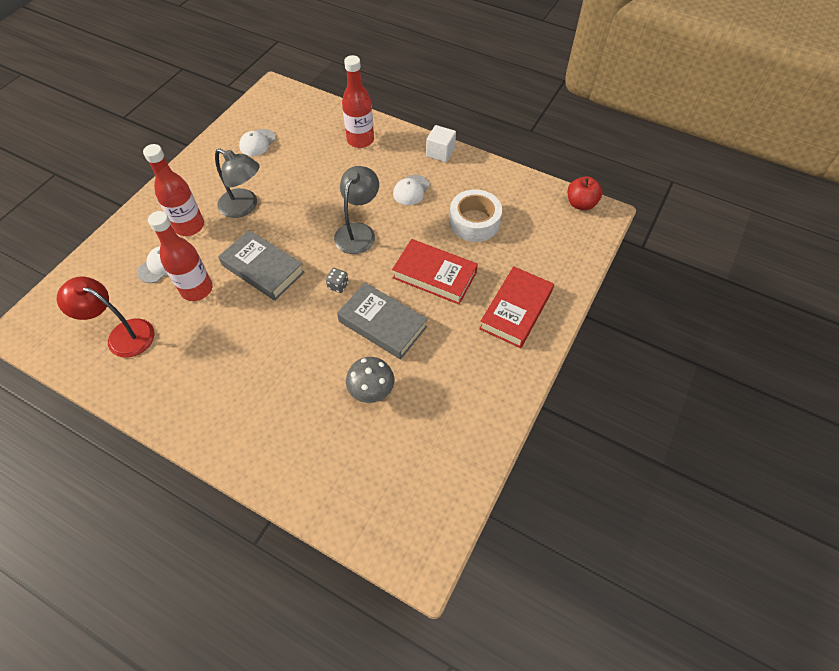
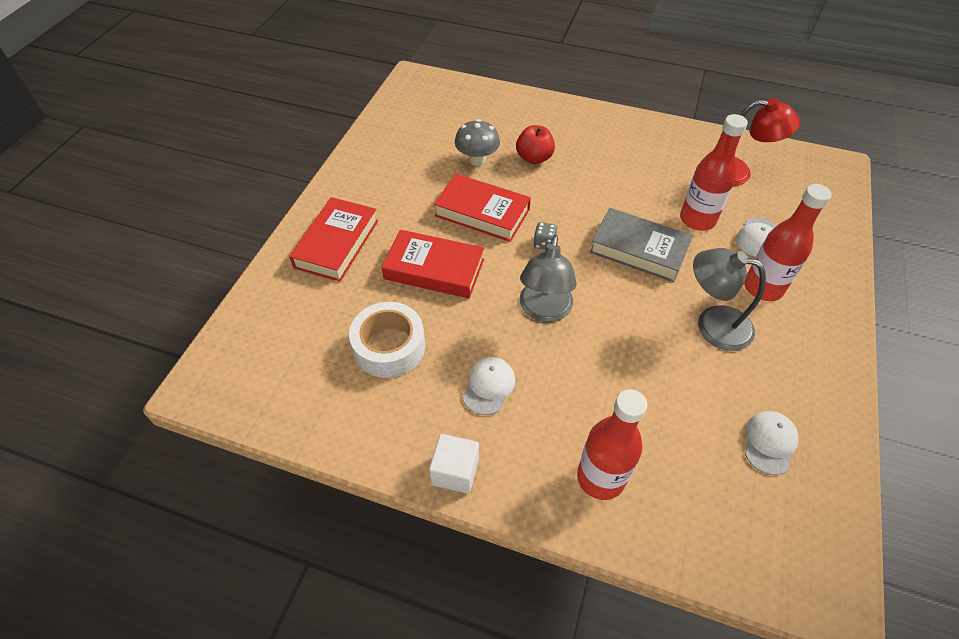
camera: 170 degrees right, 5 degrees down
(382, 324) = (482, 213): grey book -> red book
(580, 204) = (228, 400): red apple -> red apple (534, 158)

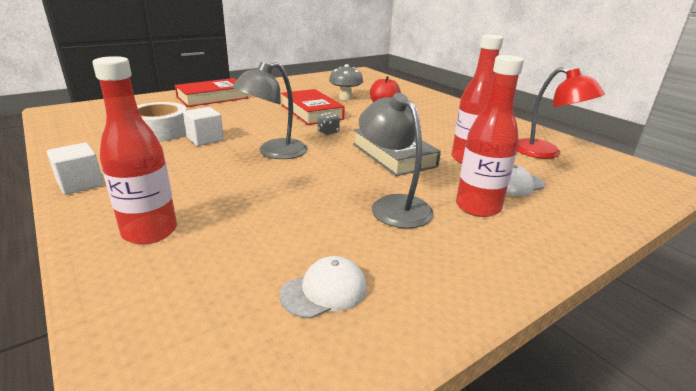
camera: 35 degrees right, 25 degrees down
(434, 269) = (242, 119): red book -> none
(453, 330) = (205, 139): none -> white cube
(488, 386) = (176, 164): white cap -> none

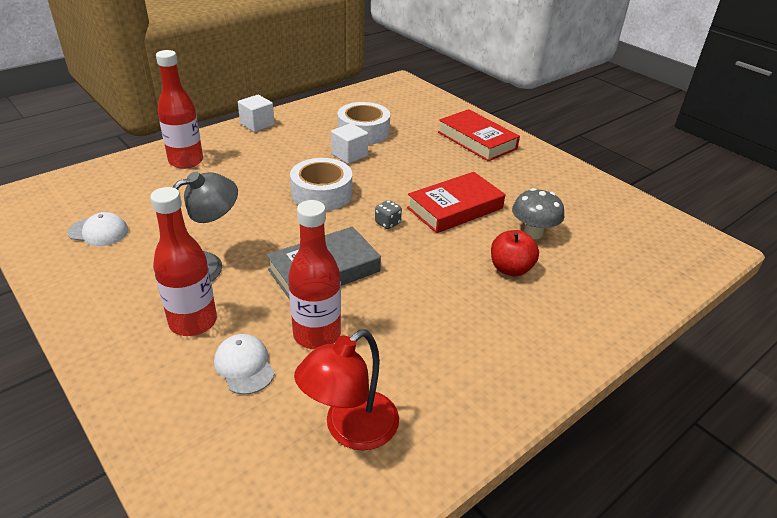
camera: 85 degrees right, 10 degrees up
(274, 152) = (321, 193): grey lamp -> white tape
(324, 291) = (98, 231): white cap -> white cap turned 45 degrees counterclockwise

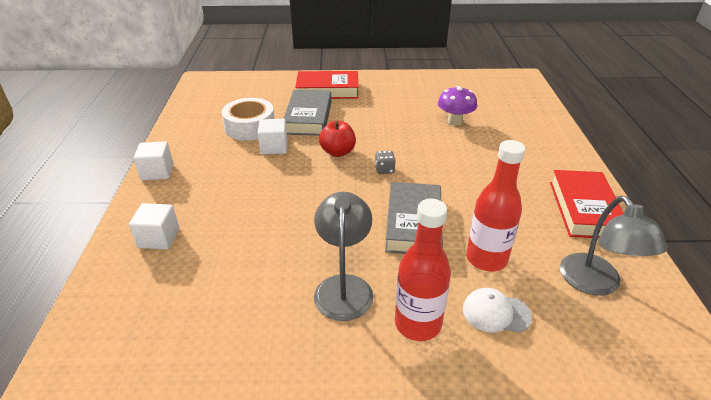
camera: 50 degrees left, 0 degrees up
(98, 231) = (209, 345): white cap -> none
(186, 161) = (159, 238): red bottle -> white cube
(321, 193) = (311, 183): white tape -> none
(350, 430) = (595, 284): red lamp -> grey lamp
(416, 151) = (308, 117): none -> grey book
(455, 208) = (397, 135): red book -> red book (584, 209)
(510, 269) = (483, 146): red apple -> red apple (338, 152)
(533, 233) = (454, 121): grey mushroom -> purple mushroom

